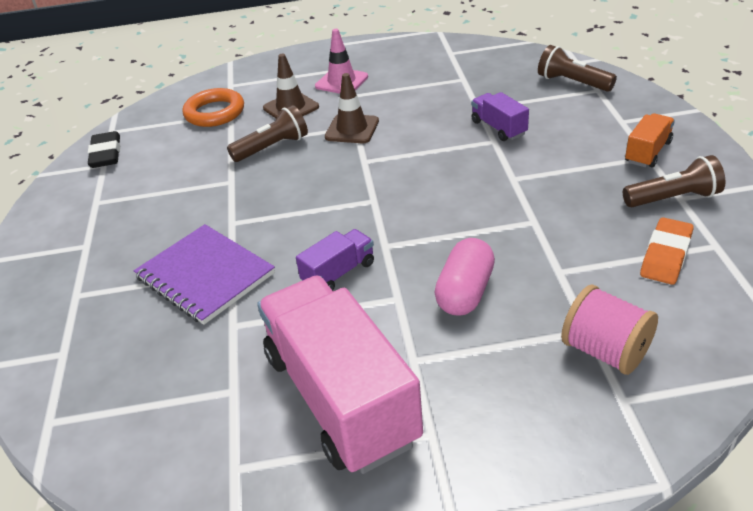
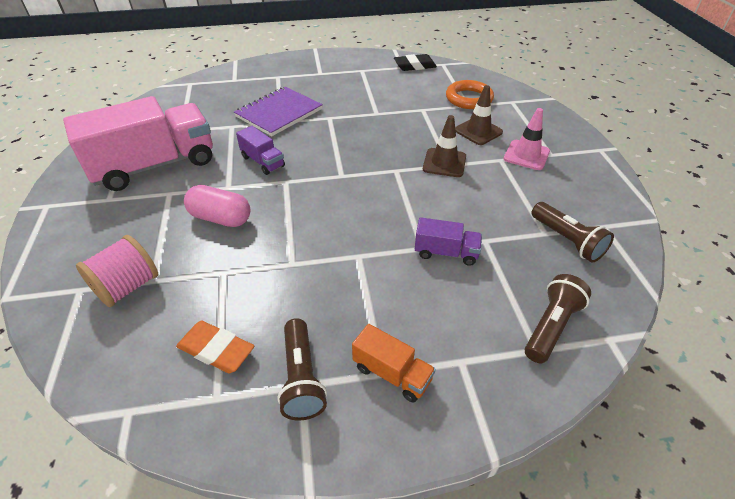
camera: 85 degrees right, 5 degrees up
(272, 147) = (418, 127): brown flashlight -> brown flashlight (567, 240)
(498, 128) = (446, 252): purple truck -> purple truck turned 45 degrees clockwise

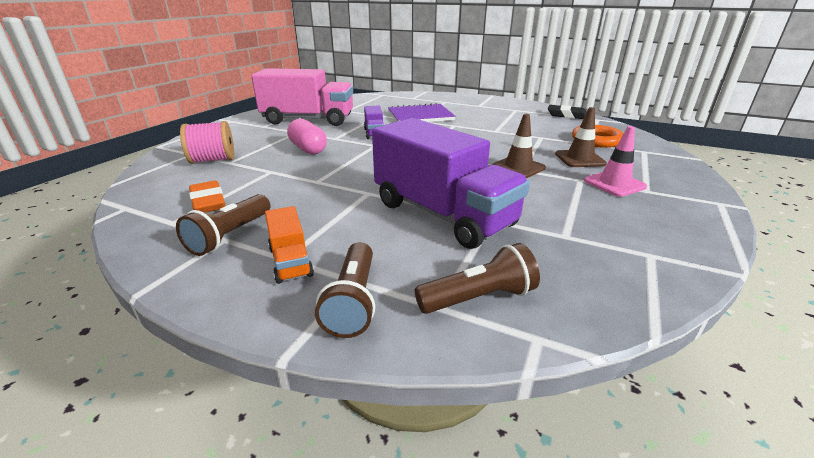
camera: 35 degrees right, 15 degrees down
(446, 252) = (442, 214): purple truck -> purple truck, size x2.25
(567, 240) = (585, 249): brown flashlight -> brown flashlight (353, 301)

